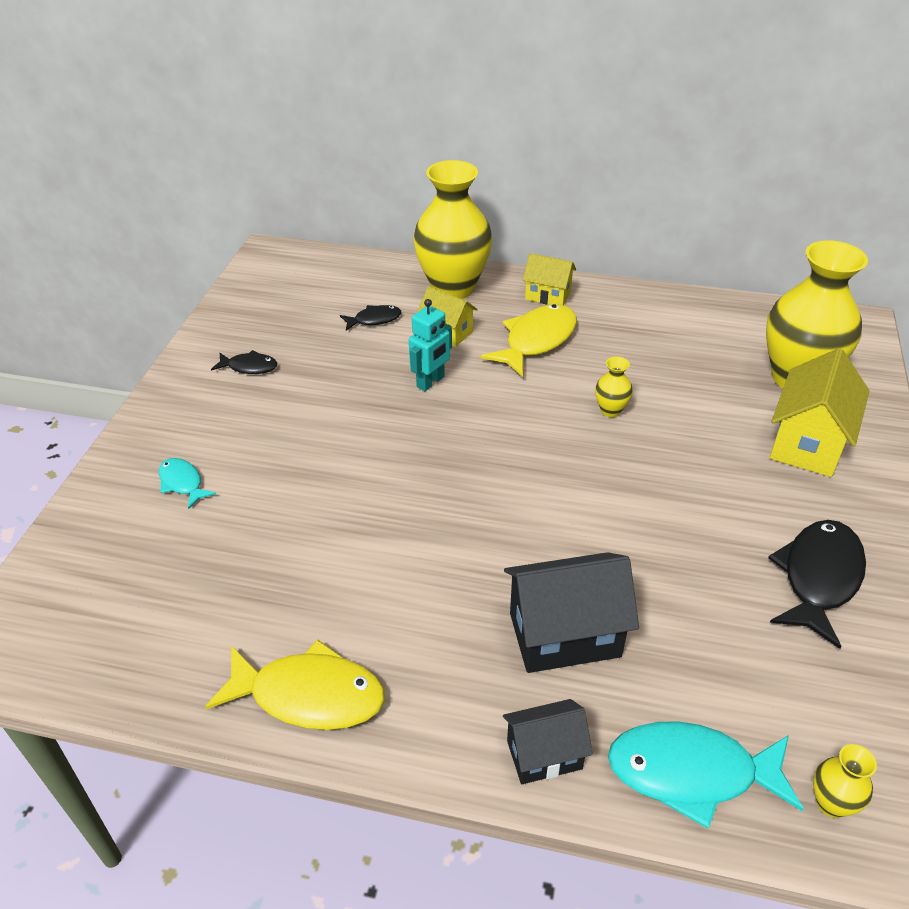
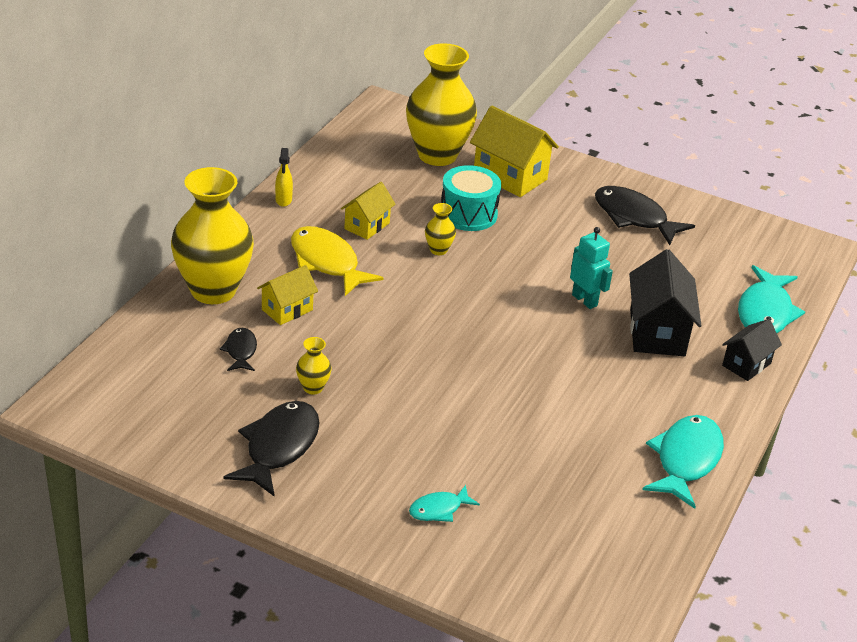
camera: 80 degrees left, 5 degrees down
(249, 367) = (279, 447): black fish -> black fish, size x1.89
(309, 695) = (686, 460): yellow fish -> turquoise fish
(431, 382) = (358, 335): turquoise robot -> turquoise robot (585, 300)
(544, 754) = (746, 364): black house -> black house turned 45 degrees clockwise
(548, 295) = (260, 238): yellow house -> yellow house (367, 226)
(620, 295) = (283, 200): none -> yellow spray bottle
(698, 421) = (468, 214): none -> turquoise drum
(831, 803) = (789, 270): yellow vase -> yellow vase (313, 388)

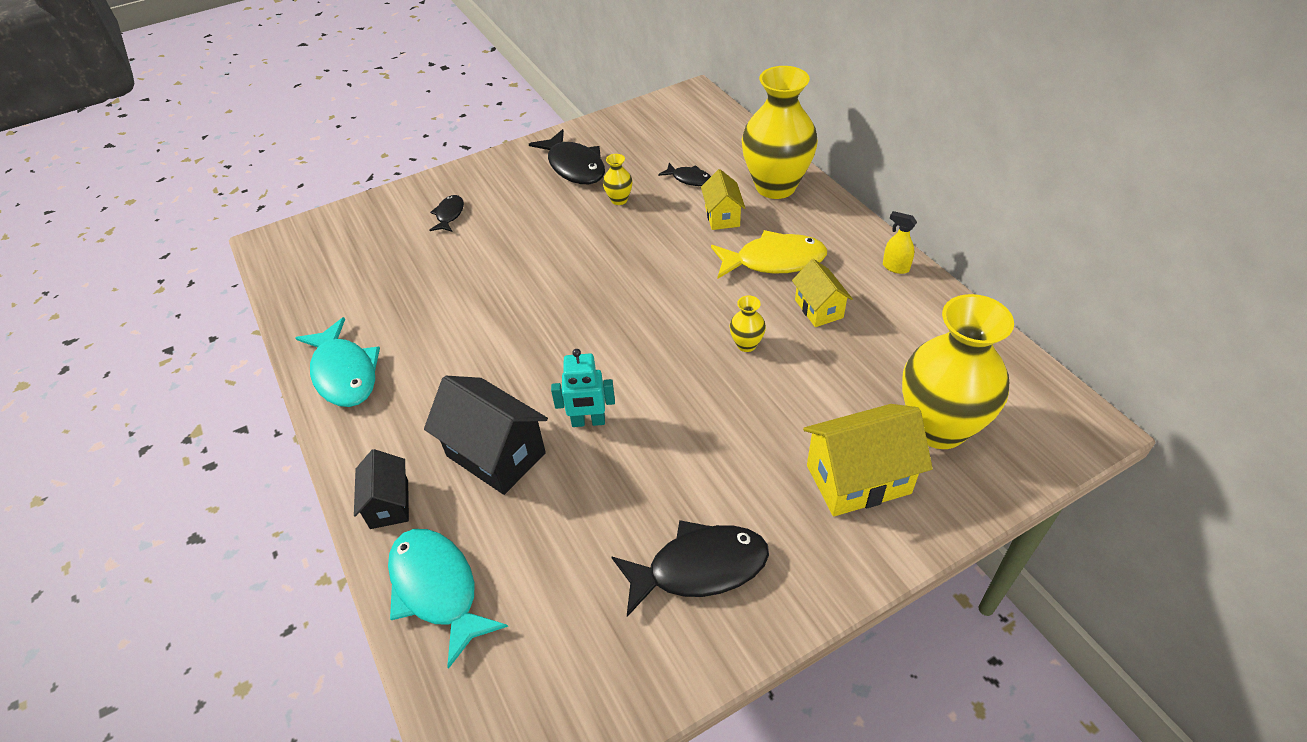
camera: 130 degrees right, 10 degrees up
(439, 509) = (449, 215): turquoise fish -> black fish
(468, 214) = (797, 399): turquoise drum -> none

